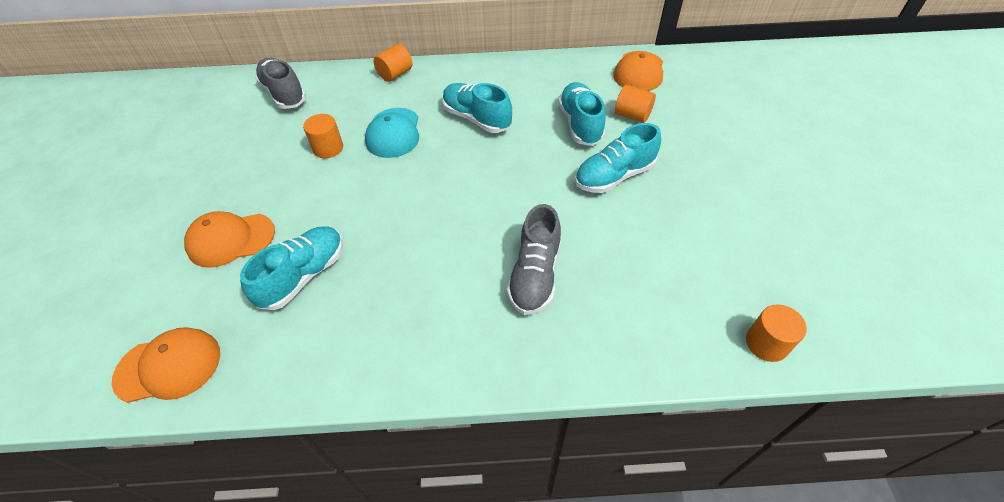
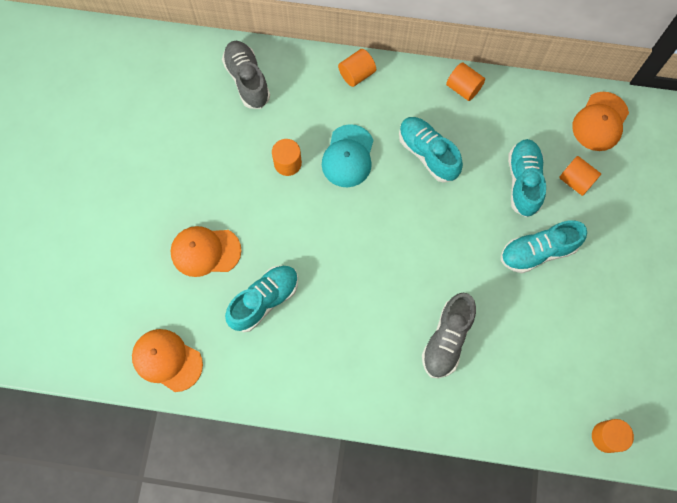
camera: 10 degrees right, 20 degrees up
(169, 366) = (167, 360): orange cap -> orange cap turned 150 degrees counterclockwise
(501, 69) = (463, 88): none -> orange cylinder

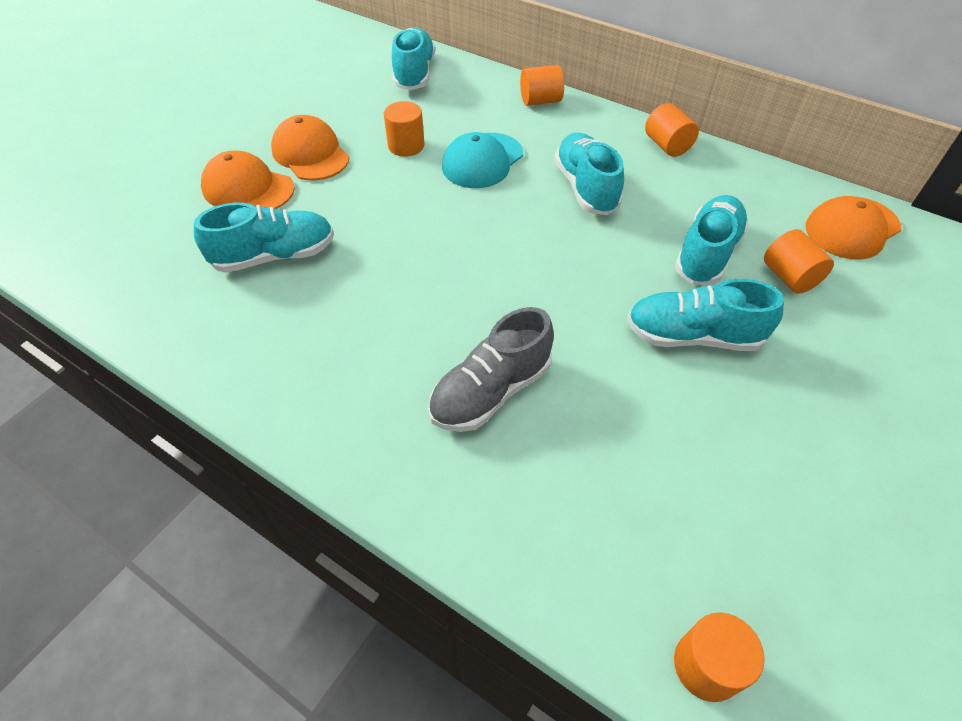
camera: 25 degrees right, 20 degrees down
(167, 360) = (107, 271): orange cap -> orange cap (310, 154)
(247, 80) = (414, 74): grey shoe -> turquoise shoe

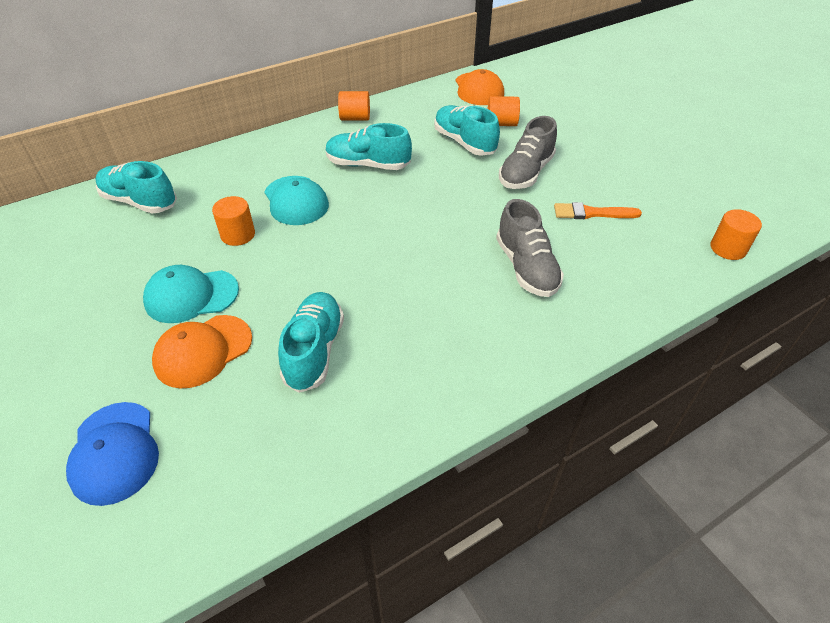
camera: 65 degrees left, 5 degrees down
(129, 189) = (114, 452): none -> blue cap
(310, 154) = (191, 296): orange cap -> turquoise cap
(540, 101) = (251, 150): orange cylinder -> none
(658, 438) = (592, 213): none -> orange brush
(693, 336) = (526, 173): turquoise shoe -> grey shoe

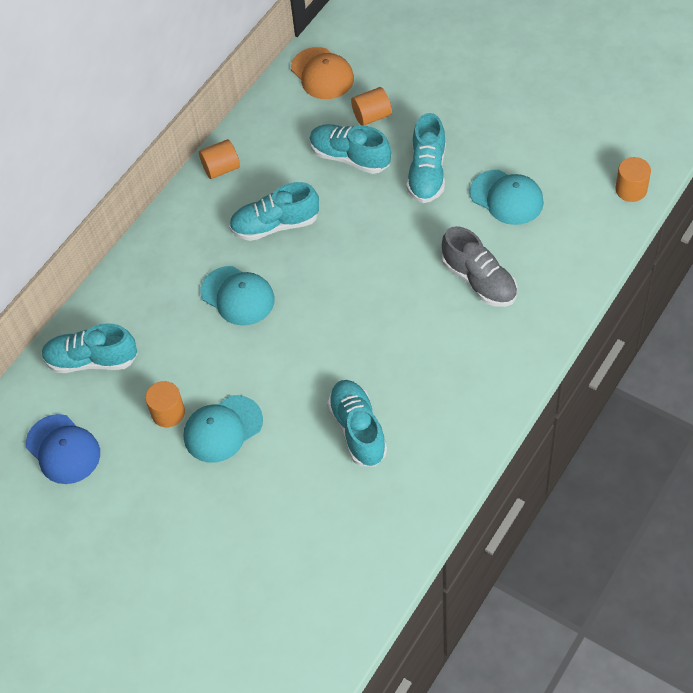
camera: 20 degrees left, 10 degrees up
(114, 452) = (272, 568): blue cap -> blue cap (63, 449)
(203, 351) = (272, 469): orange cap -> none
(238, 235) = (213, 355): orange cylinder -> orange cylinder (168, 413)
(526, 173) = (427, 173): grey shoe -> turquoise shoe
(592, 213) = (506, 197): orange brush -> turquoise cap

